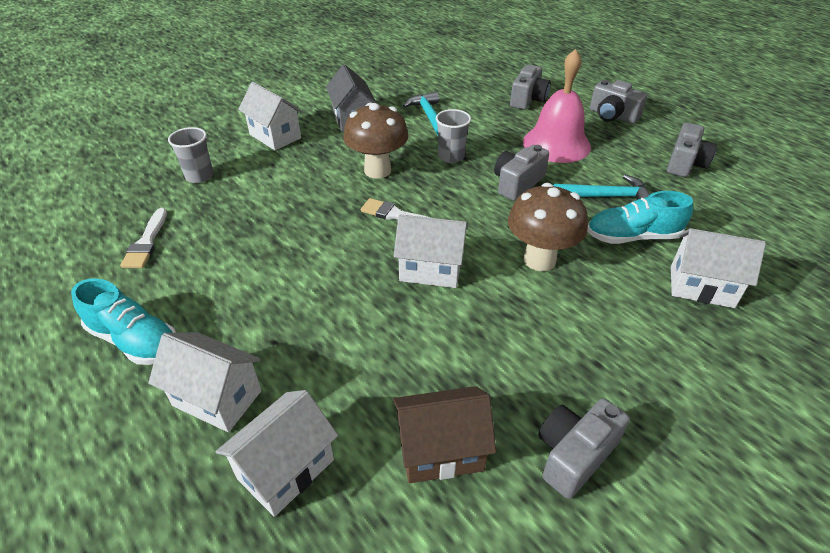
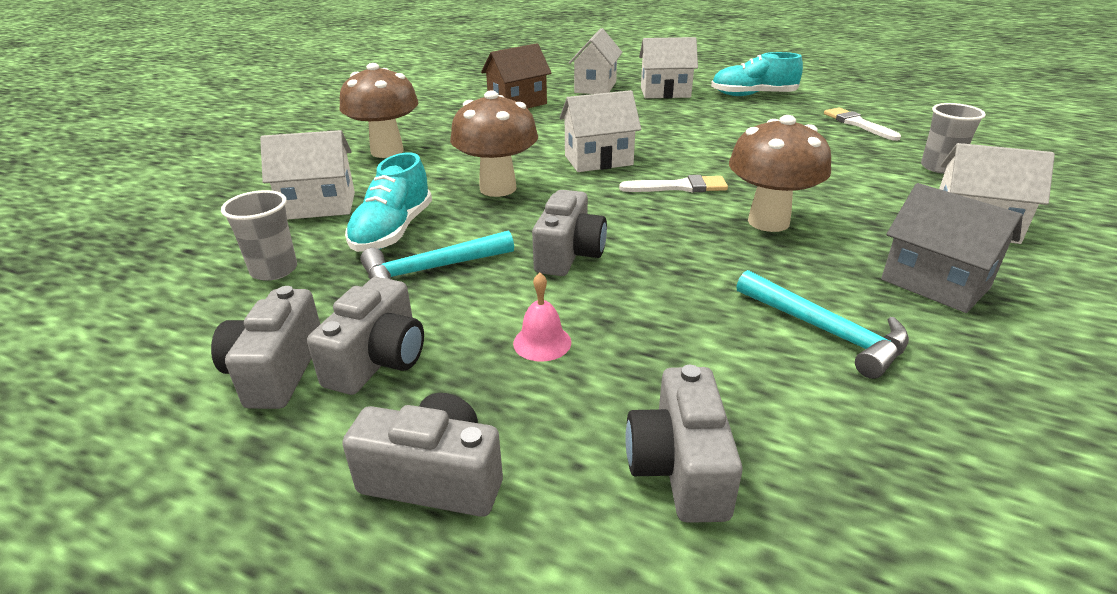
camera: 155 degrees right, 10 degrees down
(451, 157) = (697, 266): grey cup -> grey cup (274, 270)
(556, 144) = (542, 342): pink bell -> pink bell, size x0.41
(574, 455) = (436, 116): grey camera -> grey camera (378, 360)
(632, 237) = (393, 231): turquoise shoe -> turquoise shoe turned 135 degrees clockwise
(645, 368) = (387, 151): none -> brown mushroom

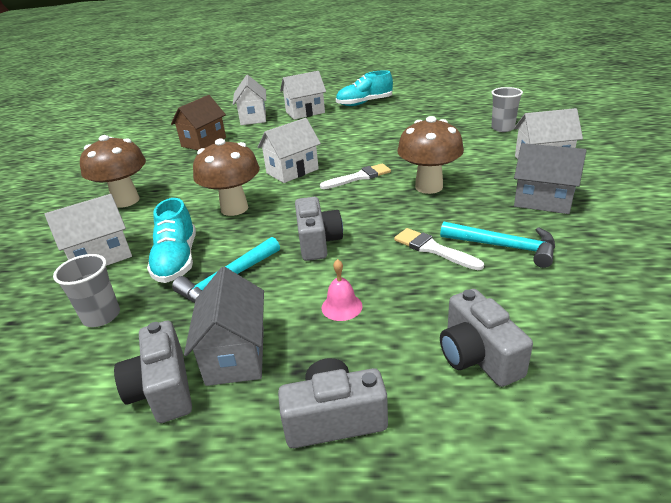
camera: 20 degrees left, 0 degrees up
(378, 360) = (236, 355): grey camera -> grey house
(857, 124) = (440, 110): white brush -> white brush (433, 249)

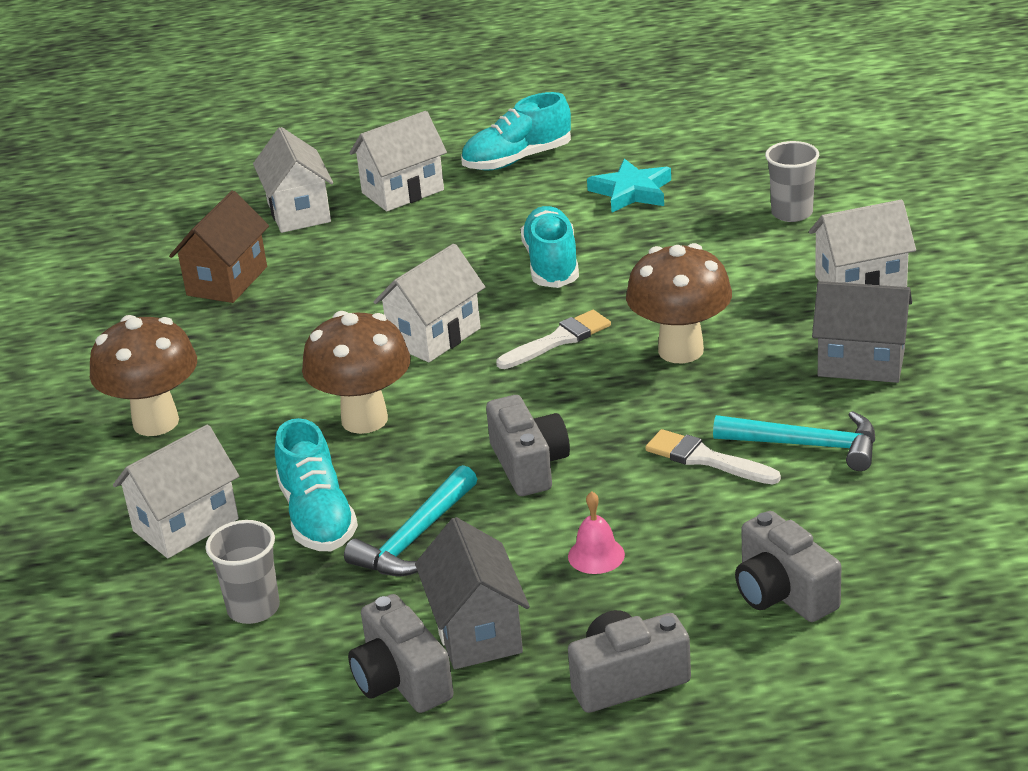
camera: 10 degrees left, 0 degrees up
(367, 143) = (551, 264): none -> turquoise shoe
(417, 117) = (631, 192): none -> turquoise star

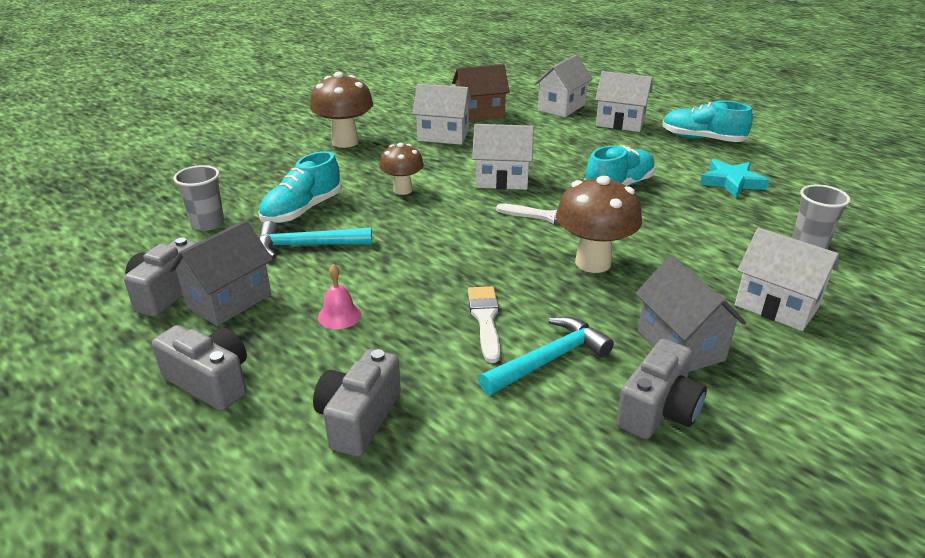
camera: 50 degrees right, 0 degrees up
(186, 525) = (267, 180): white house -> white house (443, 136)
(364, 419) = (402, 190): brown mushroom -> brown mushroom, size x0.63
(529, 465) = (411, 255): grey camera -> grey camera (658, 410)
(807, 445) = (549, 359): turquoise hammer -> turquoise hammer turned 105 degrees counterclockwise

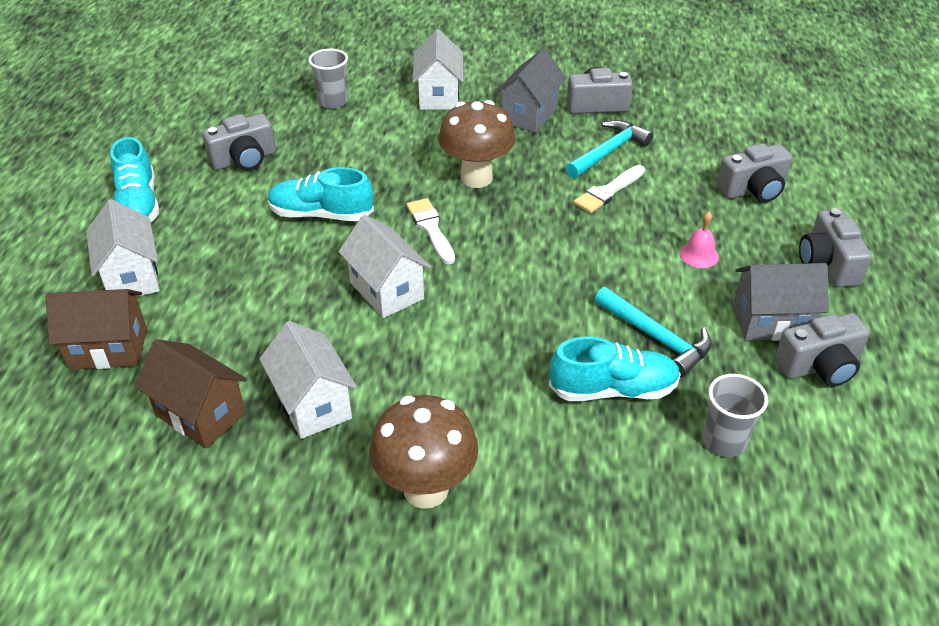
camera: 130 degrees left, 10 degrees up
(402, 190) = (488, 346): brown mushroom -> none
(549, 359) = (608, 151): turquoise hammer -> turquoise hammer turned 120 degrees clockwise
(561, 107) = (108, 349): white house -> brown house
(731, 182) = (244, 159): turquoise star -> grey camera

